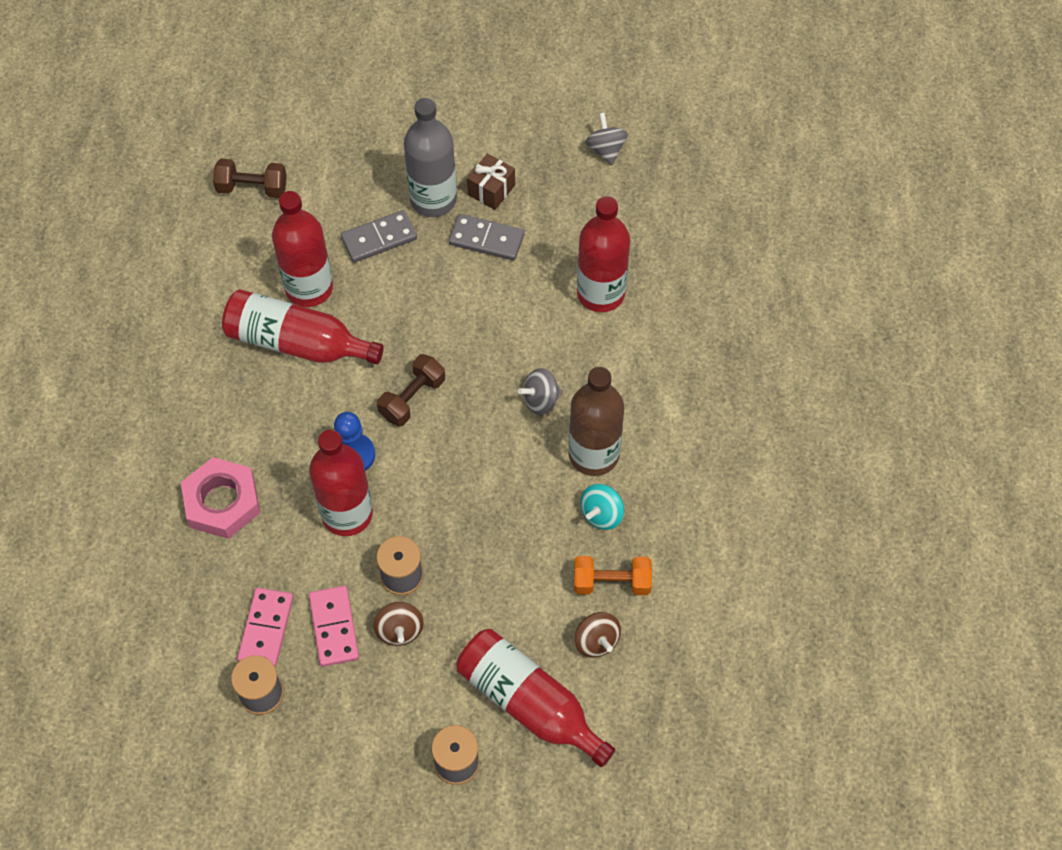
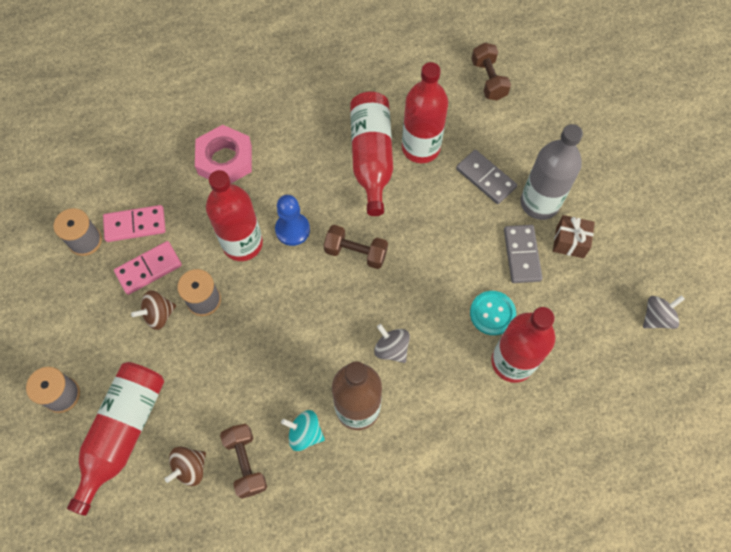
camera: 70 degrees right, 5 degrees up
(540, 291) = (492, 313): none -> turquoise button
(611, 582) = (246, 463): orange dumbbell -> brown dumbbell

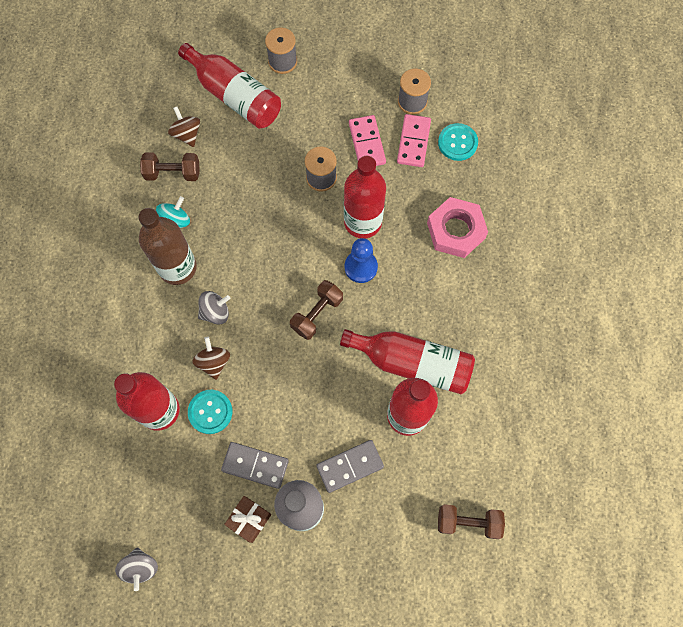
camera: 110 degrees right, 5 degrees up
(125, 185) = (457, 143): none -> turquoise button
(158, 315) = (321, 141): brown spinning top -> brown spinning top (213, 362)

